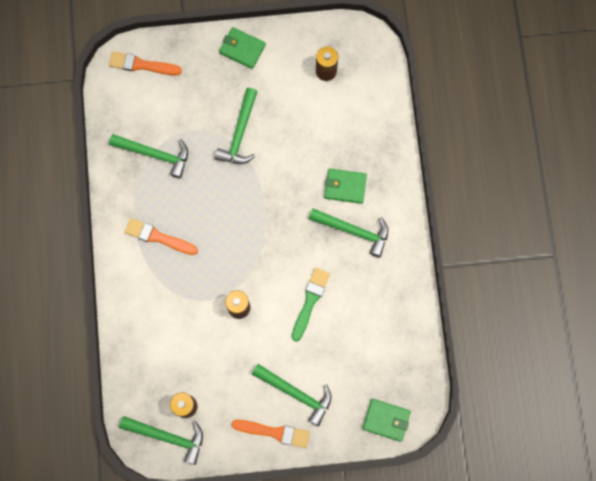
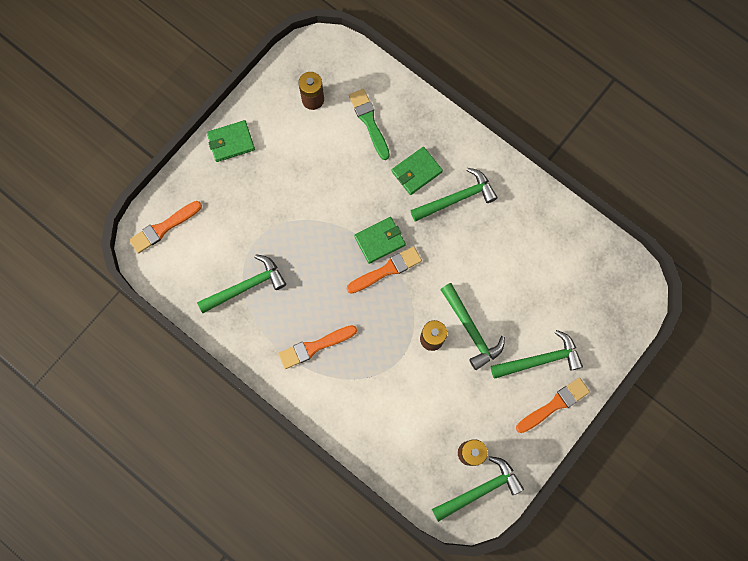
camera: 45 degrees left, 0 degrees up
(240, 133) = (296, 207): green hammer -> green hammer (471, 330)
(256, 233) = (387, 270): none -> orange brush
(310, 301) = (479, 281): green brush -> green brush (369, 121)
(386, 420) = (623, 313): green wallet -> green wallet (380, 241)

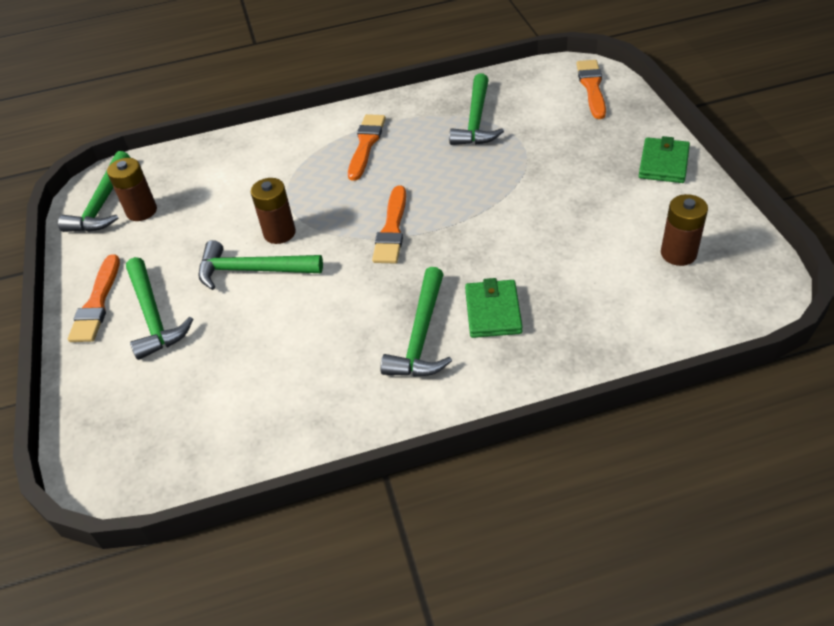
camera: 130 degrees right, 30 degrees down
(369, 121) = (605, 295): green brush -> none
(380, 241) = (432, 238): green wallet -> none
(540, 359) = (153, 316): green hammer -> green hammer turned 45 degrees counterclockwise

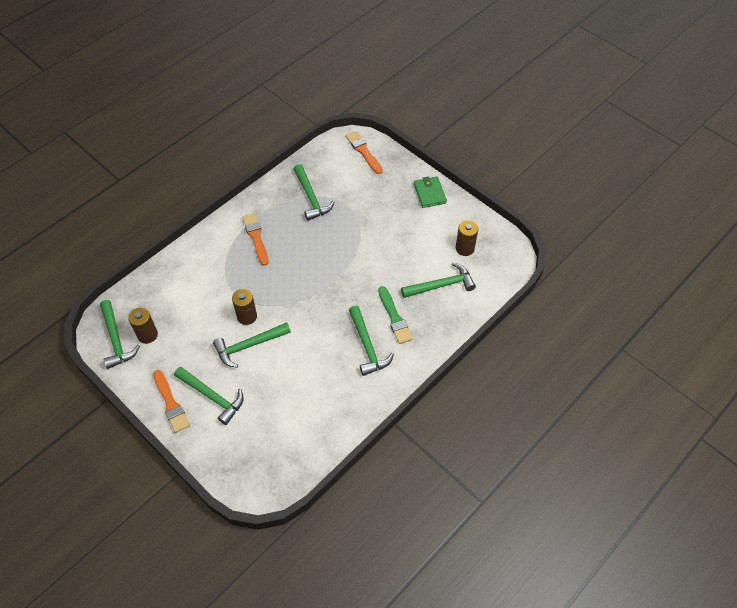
camera: 35 degrees left, 10 degrees up
(392, 229) = (310, 289): orange brush -> none
(493, 311) = (394, 318): green wallet -> green brush
(603, 292) = (441, 285): none -> green hammer

